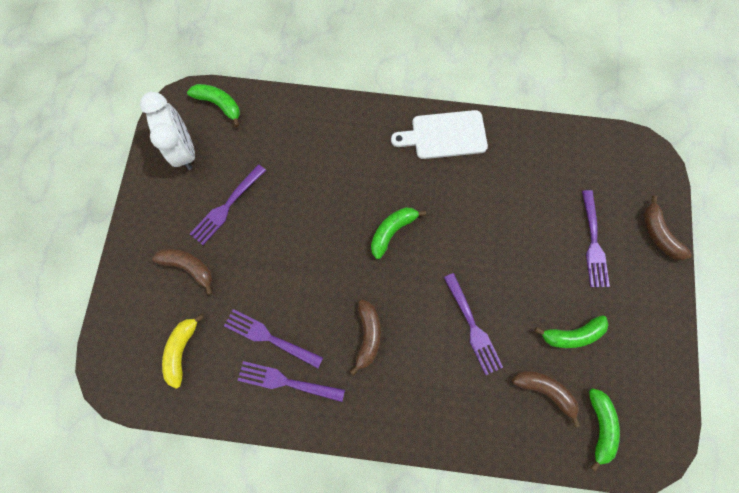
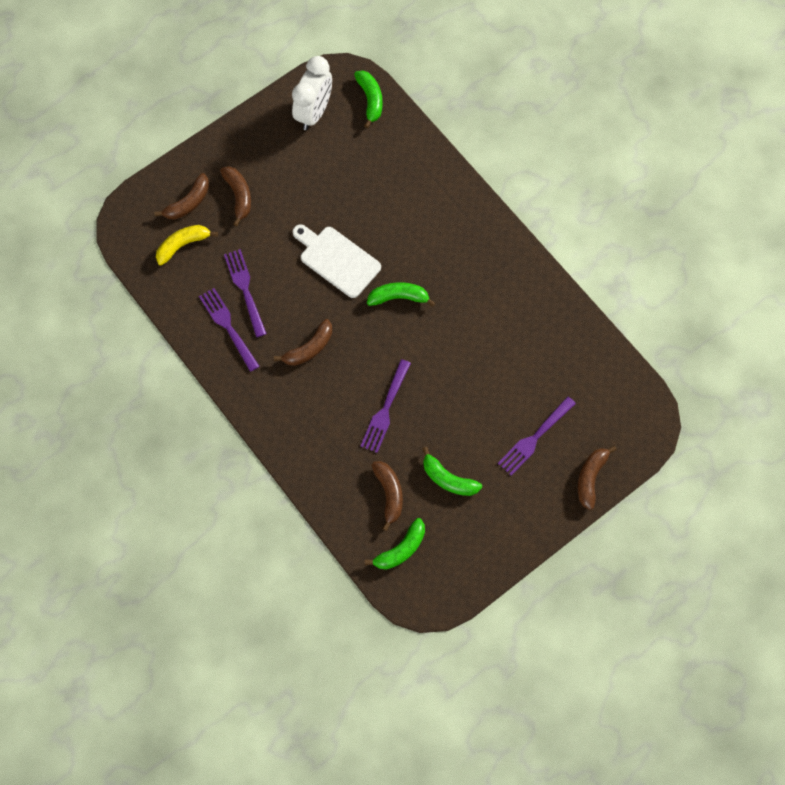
camera: 45 degrees right, 5 degrees down
(152, 311) = (188, 203): none -> brown banana
(227, 206) = (304, 177): purple fork -> none
(444, 135) = (510, 266): white cutting board -> white cutting board (337, 260)

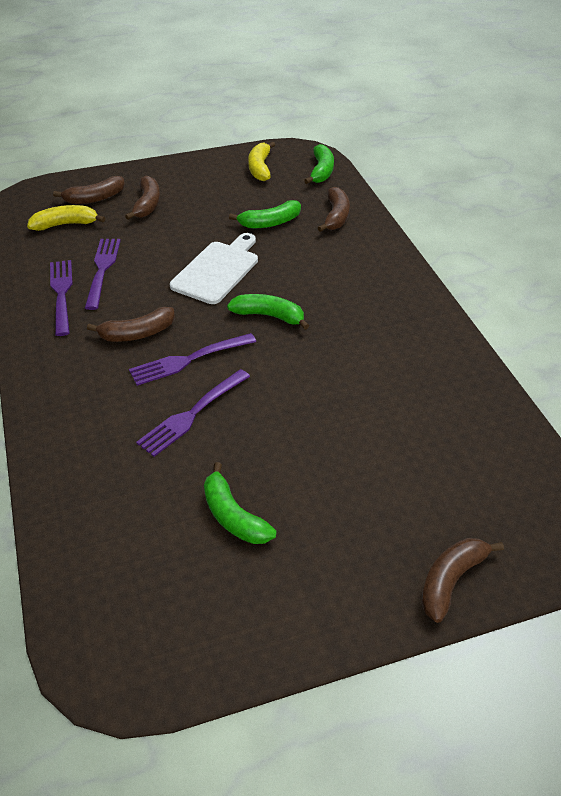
camera: 20 degrees right, 25 degrees down
(314, 112) = (260, 168): white clock -> yellow banana
(337, 260) = (217, 270): white cutting board -> white cutting board turned 60 degrees clockwise
(389, 494) = (141, 509): brown banana -> brown banana (336, 216)
(401, 549) = (116, 585): green banana -> green banana (270, 223)
(535, 437) = (382, 502): purple fork -> purple fork (189, 359)

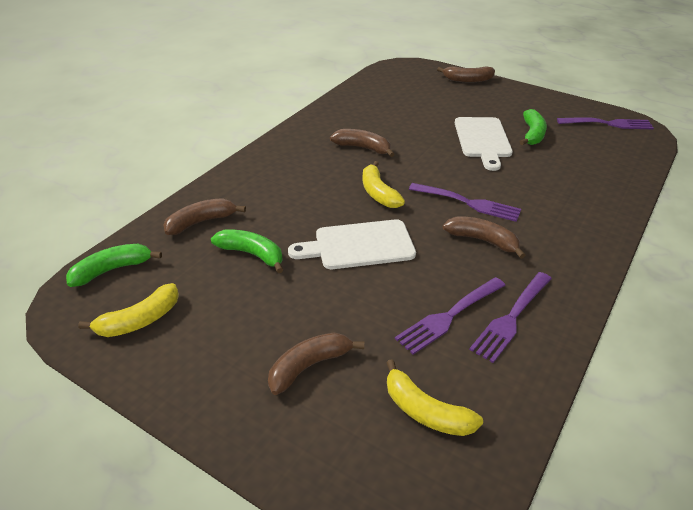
camera: 130 degrees left, 5 degrees down
(95, 198) = (347, 430): brown banana -> brown banana (363, 148)
(192, 413) = (502, 177): purple fork -> purple fork (607, 124)
(269, 316) = (378, 193): green banana -> yellow banana
(273, 456) = (482, 140): none -> white cutting board

